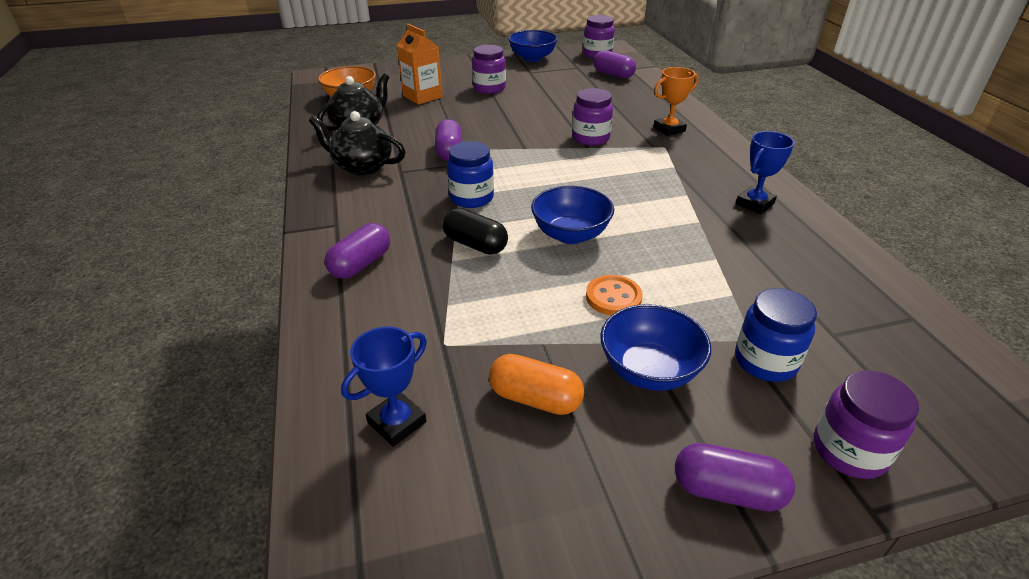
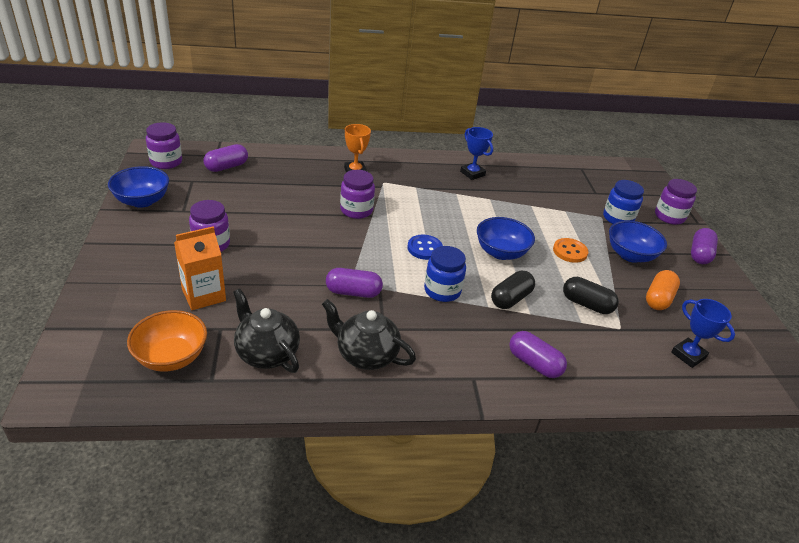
camera: 85 degrees left, 0 degrees up
(362, 167) = (366, 355): black teapot -> black teapot turned 90 degrees clockwise
(488, 311) = (587, 304): none -> black capsule
(545, 182) = (424, 248): none -> blue button

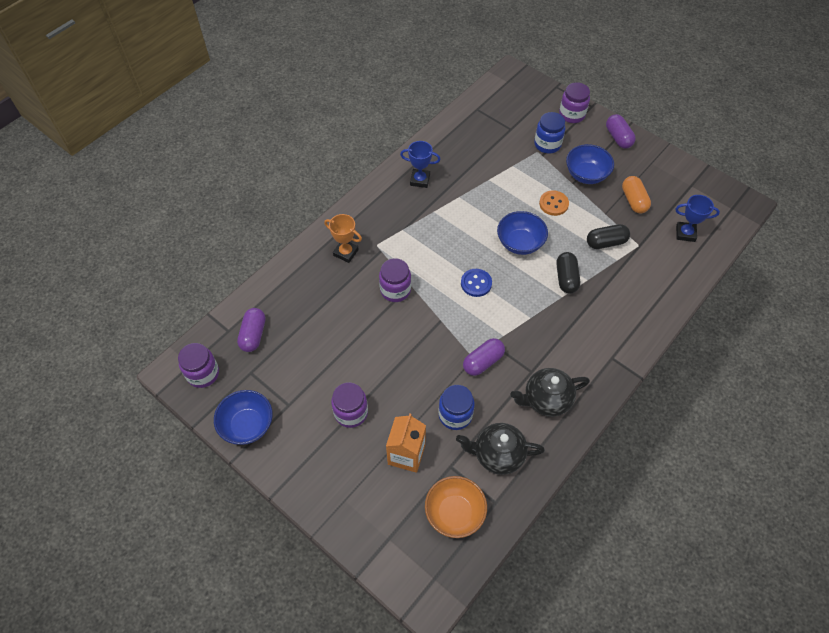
camera: 40 degrees left, 20 degrees up
(442, 291) = (526, 309): blue jar -> blue jar (455, 415)
(534, 363) = (627, 316): purple capsule -> none

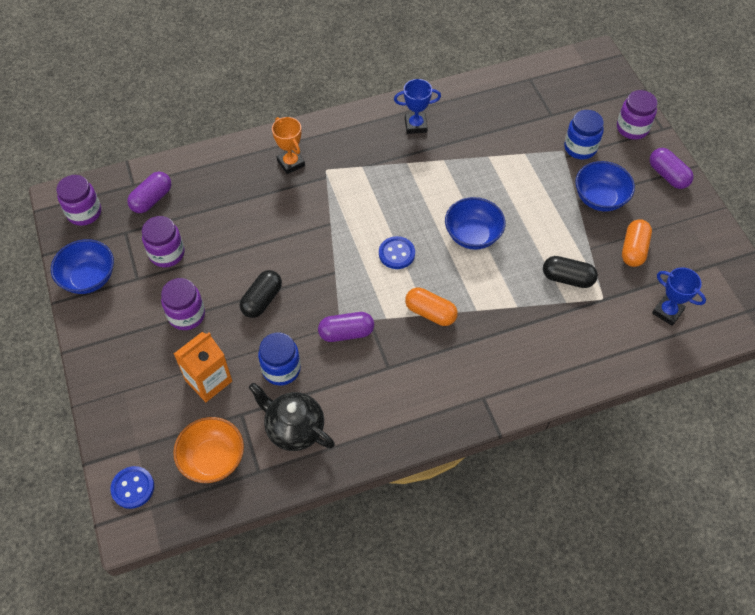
camera: 30 degrees right, 0 degrees up
(395, 290) = (312, 221): purple jar -> purple jar (167, 253)
(409, 572) = (133, 488): none -> blue button
(420, 180) = (415, 125): blue trophy -> blue trophy turned 45 degrees counterclockwise
(532, 315) = (430, 313): none -> orange capsule
(546, 399) = (382, 402): black teapot -> none
(553, 204) = (540, 212): orange button -> none
(566, 278) = (495, 294): black capsule -> black capsule (262, 300)
(618, 138) = (668, 175): purple capsule -> purple capsule turned 45 degrees counterclockwise

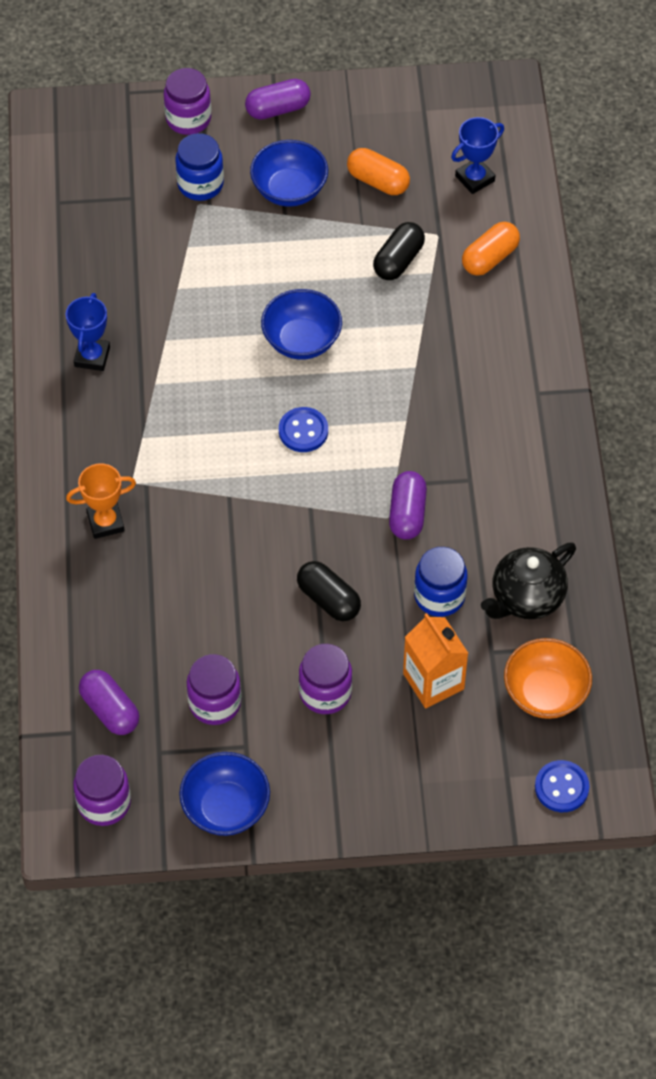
camera: 75 degrees left, 0 degrees up
(430, 313) = (405, 416): orange capsule -> orange capsule (490, 258)

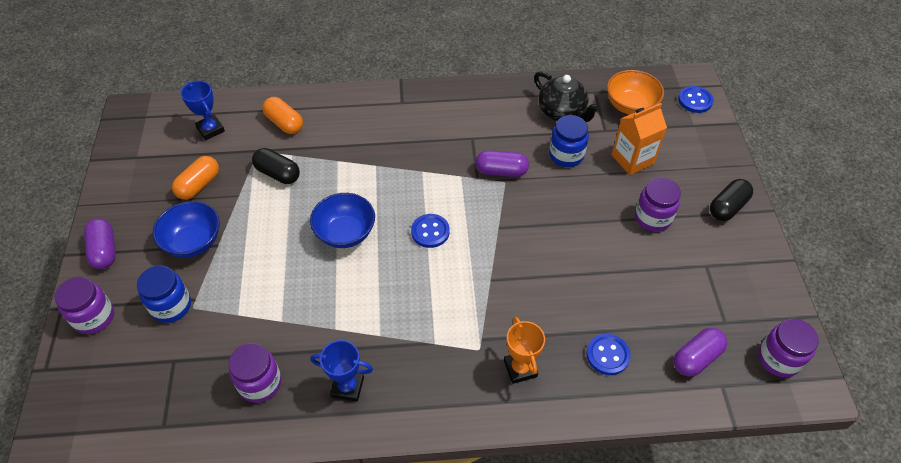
camera: 90 degrees left, 5 degrees down
(118, 614) = (607, 355): none -> blue button
(215, 703) = (675, 285): purple jar -> purple jar (260, 383)
(226, 807) = (759, 277): blue bowl -> none
(328, 599) = (576, 216): black capsule -> black capsule (727, 207)

